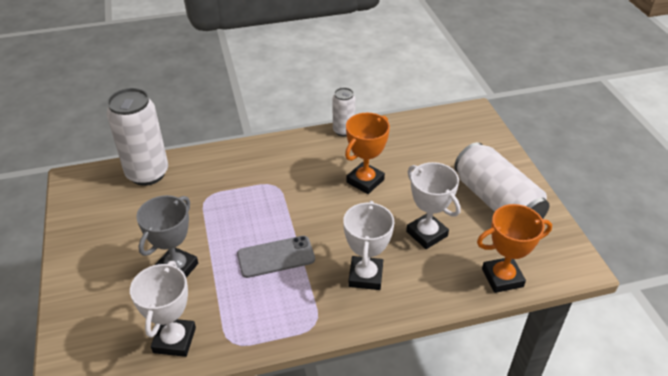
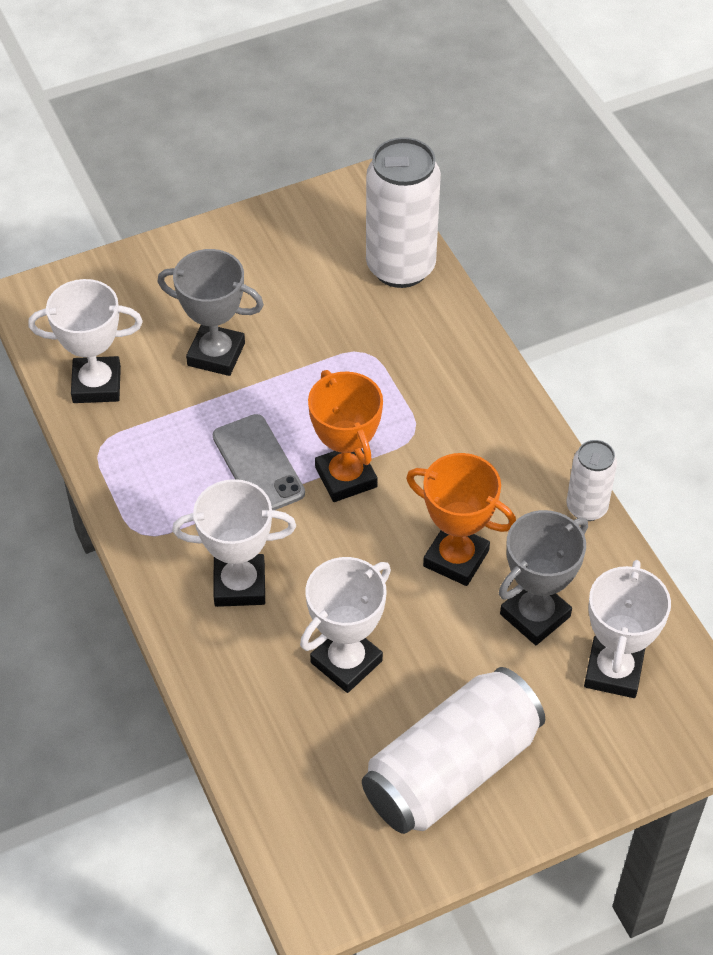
camera: 80 degrees right, 10 degrees up
(406, 158) = (535, 615): none -> grey trophy
(441, 138) = (613, 671): none -> white trophy
(502, 278) = (267, 778): orange trophy -> orange trophy (346, 477)

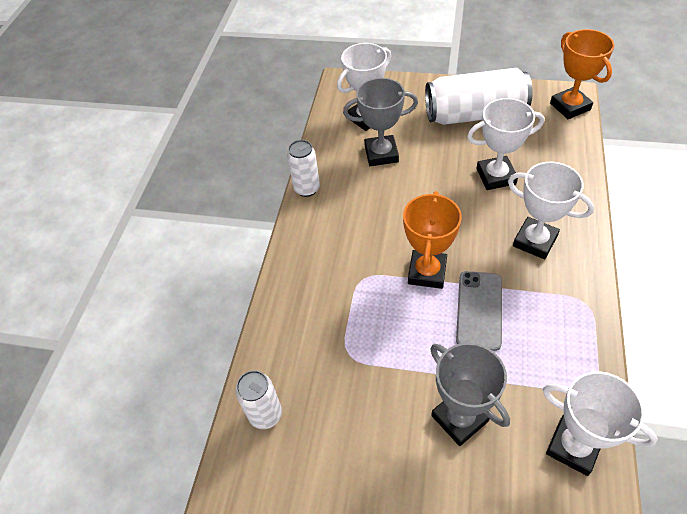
camera: 140 degrees left, 0 degrees up
(400, 267) = (265, 414): white can -> white can, size x0.54
(456, 558) = (398, 197): orange trophy -> orange trophy (570, 106)

